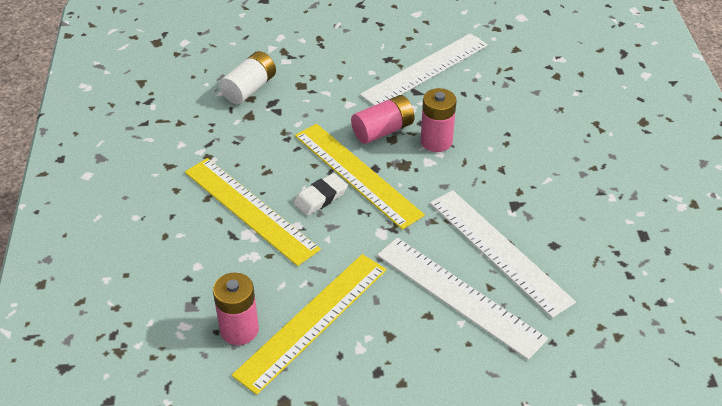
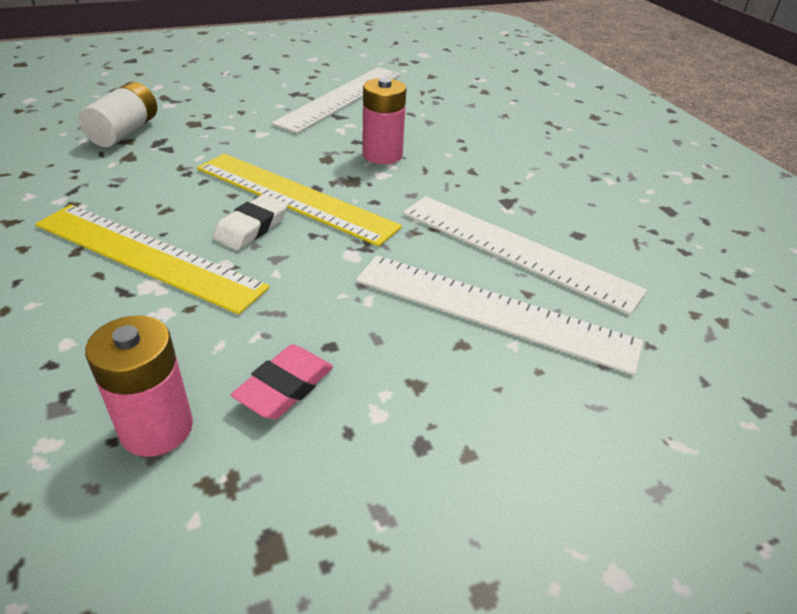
camera: 20 degrees left, 5 degrees down
(312, 320) = (285, 387): yellow ruler -> pink eraser
(383, 130) = (312, 152): pink battery -> none

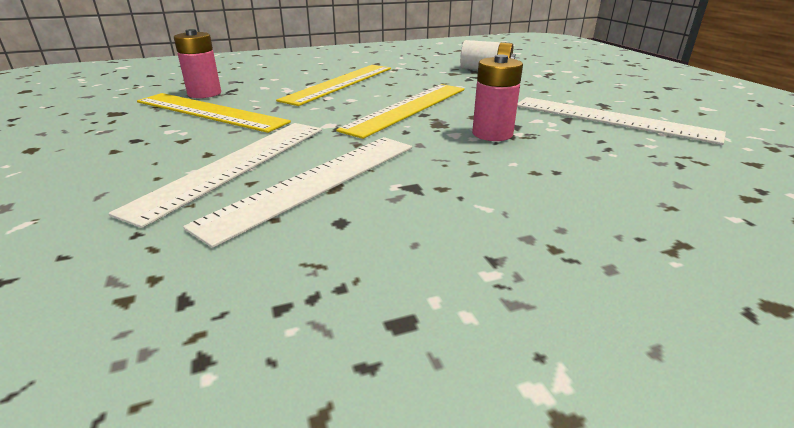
camera: 95 degrees right, 10 degrees down
(251, 227) = (366, 100): white eraser -> none
(285, 387) = (209, 112): pink eraser -> yellow ruler

